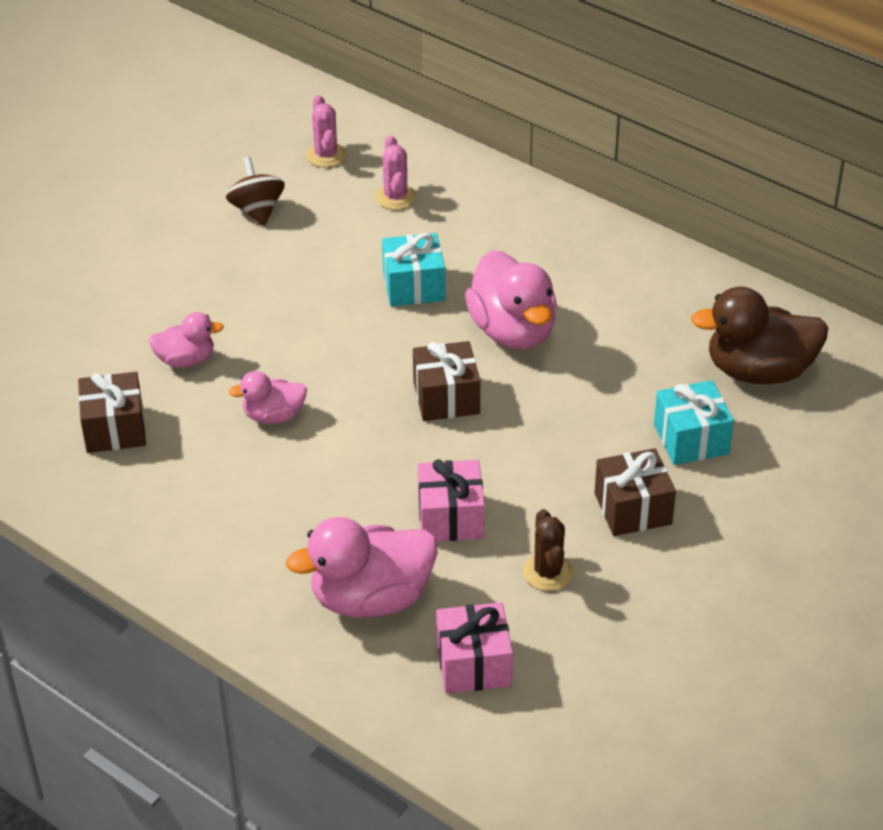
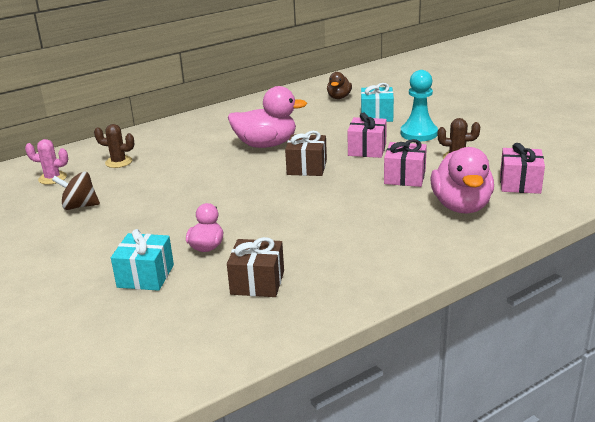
camera: 70 degrees left, 15 degrees down
(273, 416) = (286, 220): pink duck -> none
(395, 197) = (118, 162): pink cactus -> brown cactus
(414, 286) = (204, 166): turquoise gift -> turquoise gift (145, 276)
(539, 454) = (367, 149): none -> pink gift
(633, 508) = (419, 133): brown gift -> turquoise pawn
(759, 371) = (339, 97): brown duck -> brown duck, size x0.55

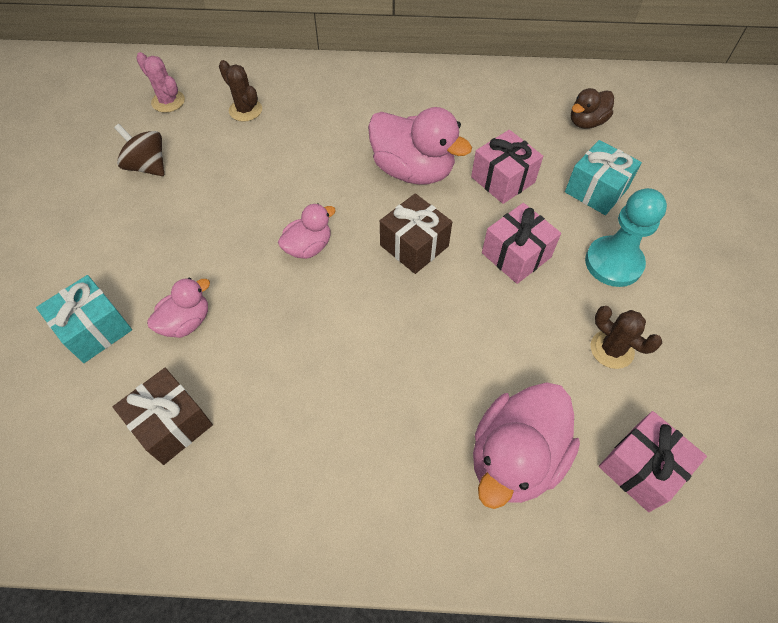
camera: 35 degrees right, 30 degrees up
(244, 192) = (308, 247): none -> pink duck
(405, 177) = (506, 344): pink gift -> pink gift (503, 179)

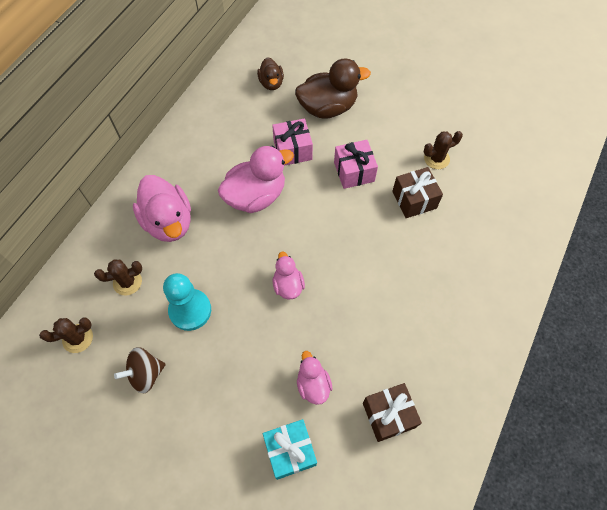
camera: 65 degrees left, 5 degrees up
(168, 101) = (78, 338): pink cactus -> brown cactus
(414, 245) = (319, 222): brown gift -> brown gift (414, 200)
(515, 457) = (480, 235): pink duck -> pink duck (168, 222)
(596, 190) = (328, 108): turquoise gift -> brown duck
(613, 263) = (383, 128): turquoise pawn -> turquoise pawn (190, 310)
(641, 468) = (506, 182): pink gift -> none

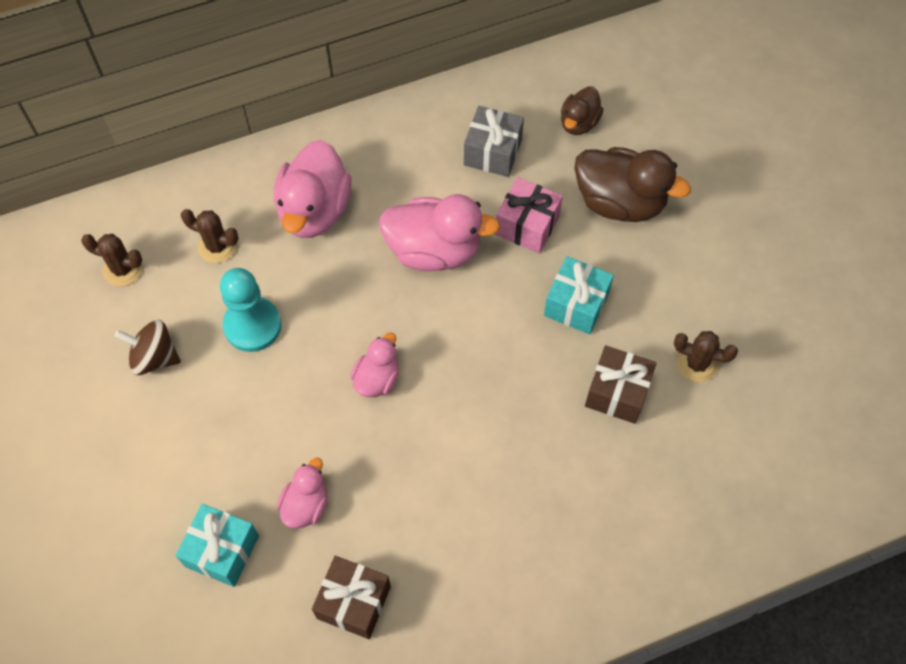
camera: 40 degrees right, 0 degrees up
(240, 126) = (493, 152): none -> grey gift
(354, 172) = (576, 304): pink gift -> turquoise gift

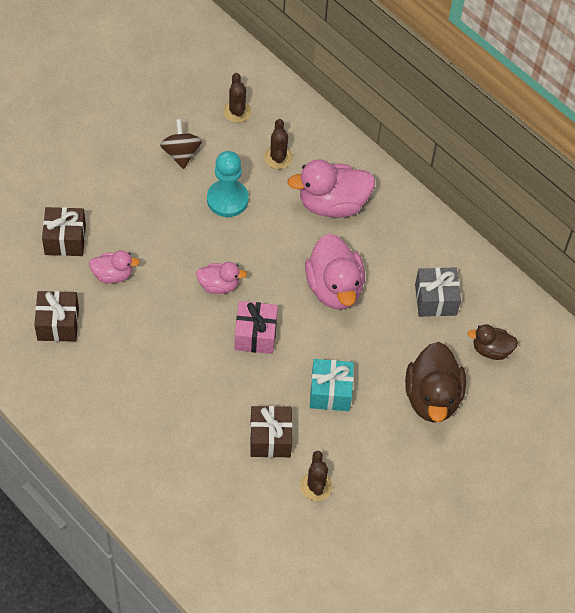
camera: 65 degrees right, 5 degrees down
(222, 551) = (65, 239): turquoise gift -> brown gift
(527, 225) = (382, 341): pink gift -> pink gift (255, 335)

